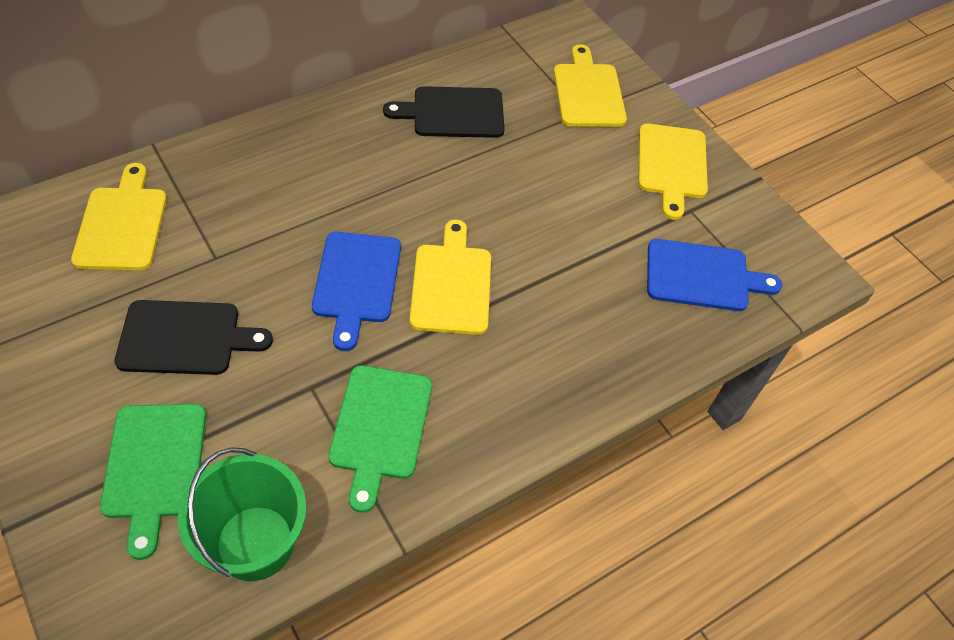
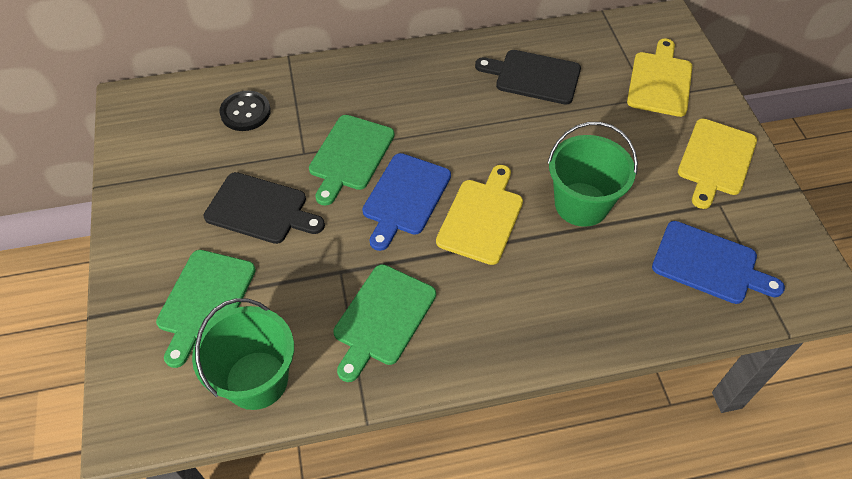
camera: 25 degrees right, 0 degrees up
(122, 224) = (245, 112): yellow cutting board -> black button
(273, 248) = (350, 156): none -> green cutting board
(553, 244) = (581, 204): none -> green bucket

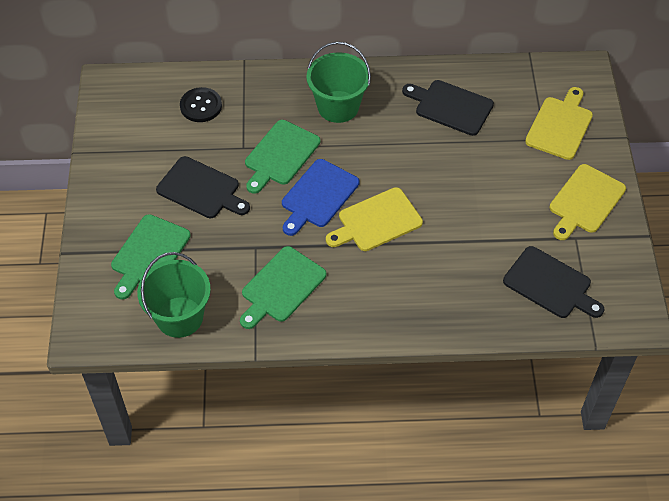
camera: 10 degrees right, 0 degrees up
(482, 217) = (376, 221): yellow cutting board -> yellow cutting board turned 150 degrees counterclockwise
(581, 204) = (460, 222): green bucket -> green bucket (338, 106)
(709, 264) = (550, 284): blue cutting board -> black cutting board

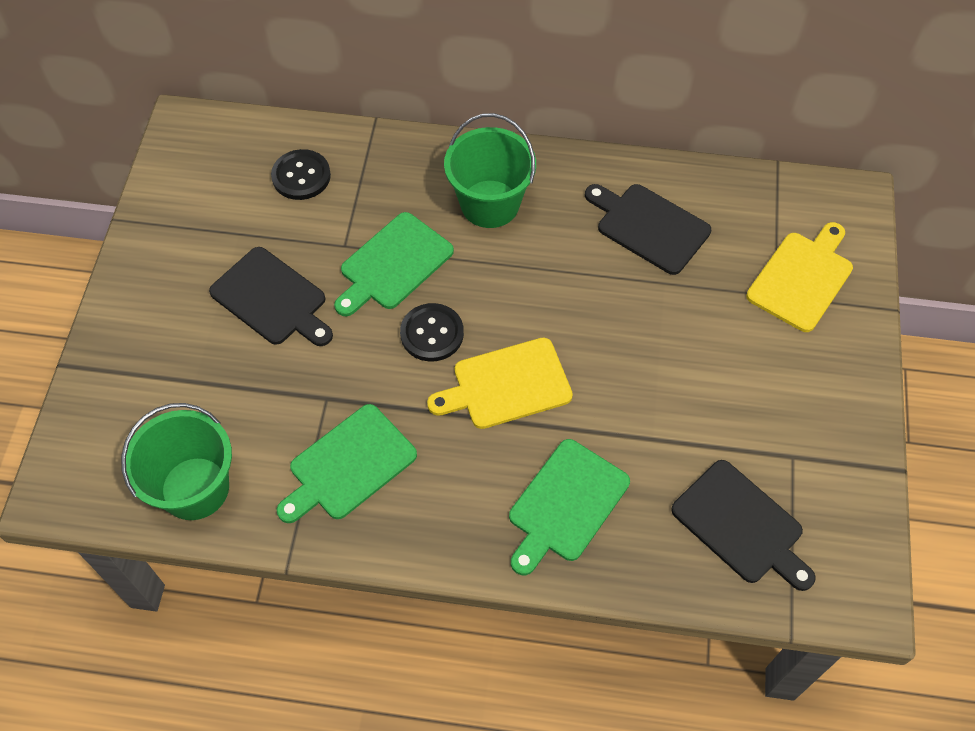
camera: 10 degrees right, 5 degrees up
(149, 254) = (176, 385): green cutting board -> green cutting board (565, 504)
(318, 196) = (432, 333): blue cutting board -> black button
(585, 201) = (817, 401): yellow cutting board -> none

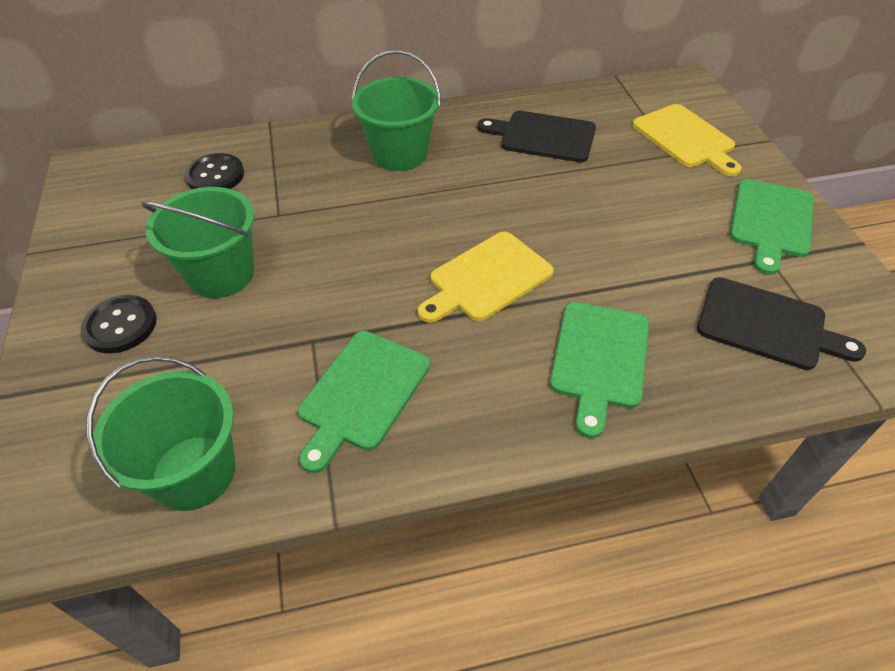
camera: 20 degrees left, 10 degrees down
(272, 299) = (221, 274): black cutting board -> green bucket
(393, 264) = (332, 217): green cutting board -> green cutting board (771, 221)
(432, 333) = (394, 258): black button -> black button (120, 325)
(802, 278) = (686, 138): yellow cutting board -> yellow cutting board turned 135 degrees clockwise

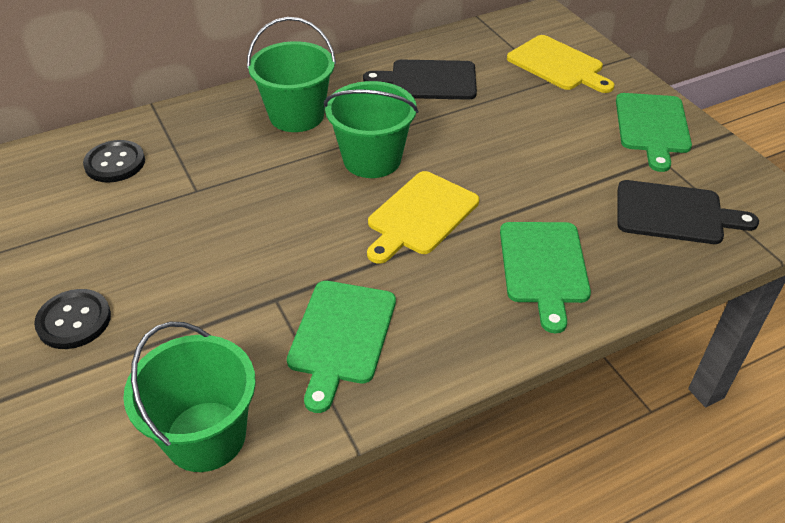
camera: 15 degrees left, 5 degrees down
(221, 274) = (160, 255): green bucket -> green bucket (372, 159)

